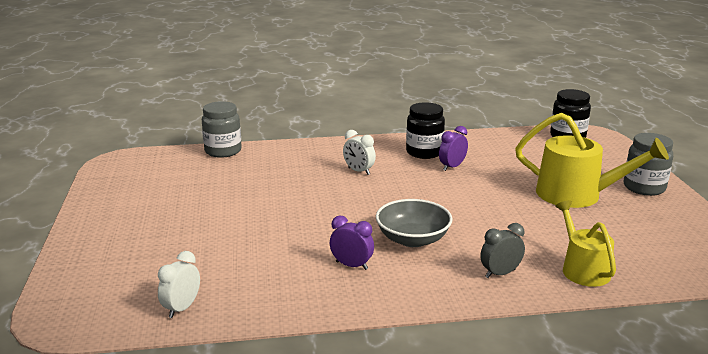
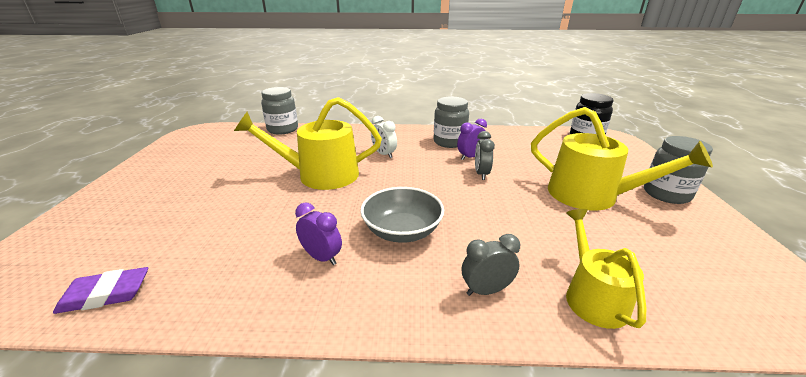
camera: 10 degrees right, 5 degrees up
(182, 308) = (106, 294): white clock -> purple eraser
(304, 197) = (321, 175): none -> yellow watering can
(424, 152) = (449, 142): black jar -> grey jar
(468, 183) = (481, 174): none -> grey clock

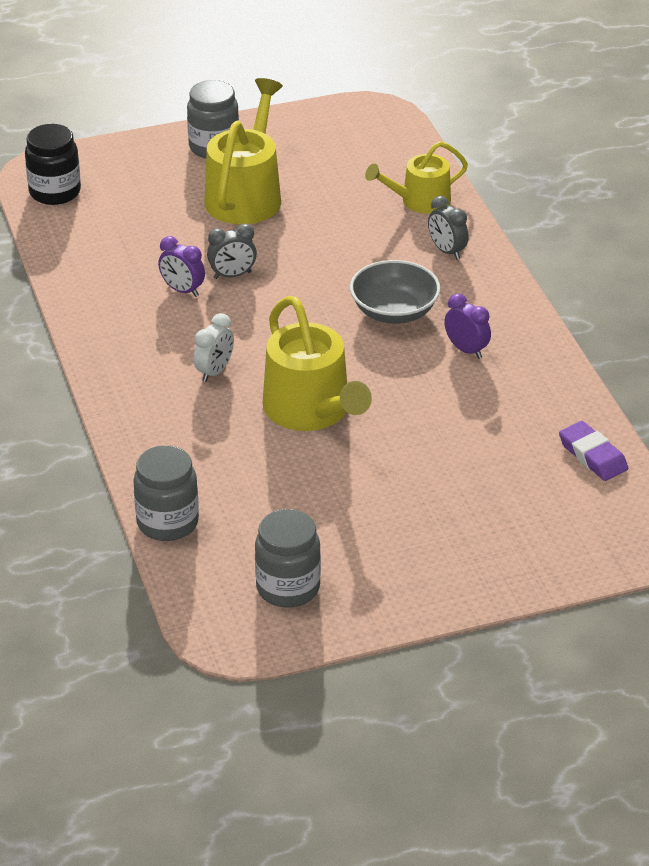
camera: 110 degrees left, 10 degrees up
(321, 257) = (466, 350): purple clock -> purple clock turned 120 degrees clockwise
(449, 142) = (135, 317): grey jar -> grey jar (288, 588)

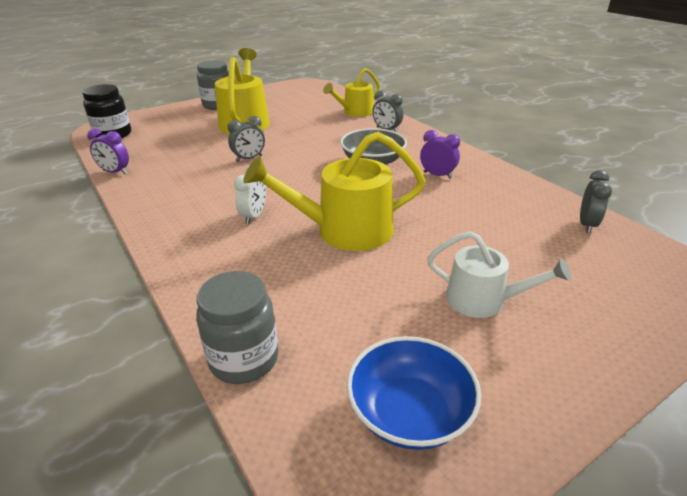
camera: 15 degrees left, 5 degrees down
(182, 290) = (214, 171): purple clock -> purple clock (115, 172)
(288, 588) = (410, 413): grey jar -> blue bowl
(311, 410) = (345, 230): yellow watering can -> yellow watering can turned 120 degrees clockwise
(409, 514) = (482, 300): none -> white watering can
(592, 455) = (587, 225): purple eraser -> grey clock

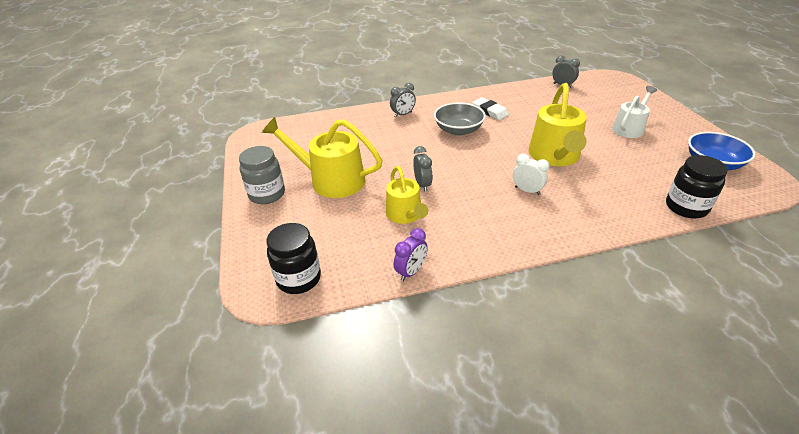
camera: 70 degrees left, 5 degrees up
(244, 359) = (686, 207): grey jar -> black jar
(355, 112) = (354, 121): yellow watering can -> yellow watering can (405, 215)
(437, 175) = (490, 111): purple clock -> white eraser

